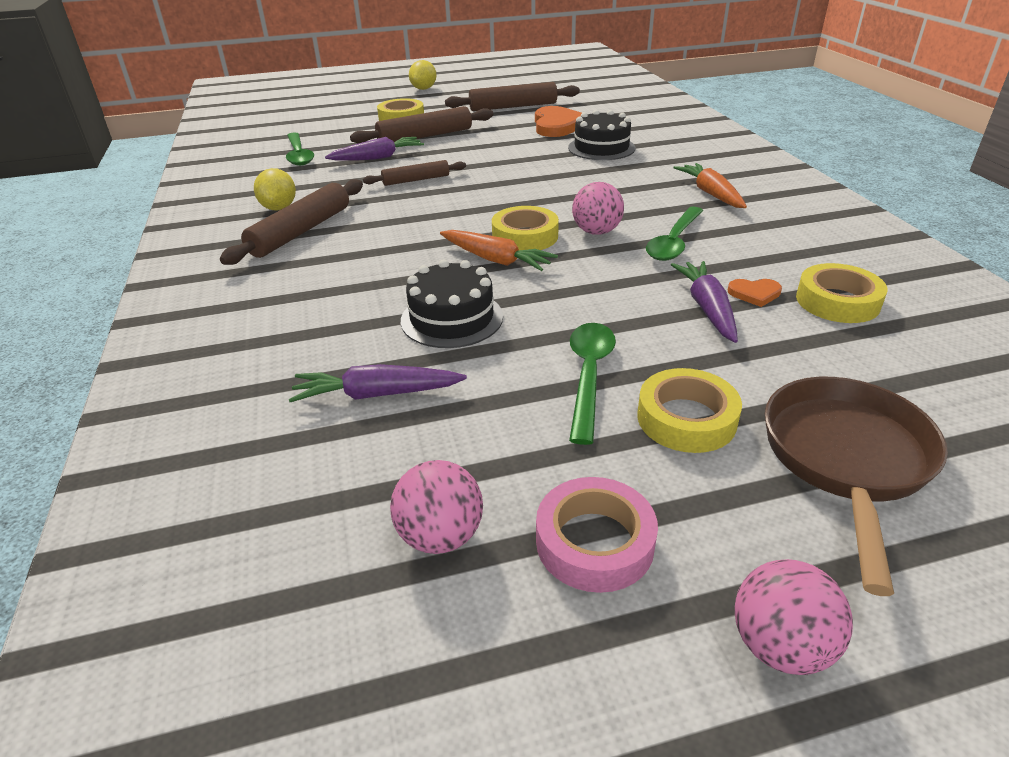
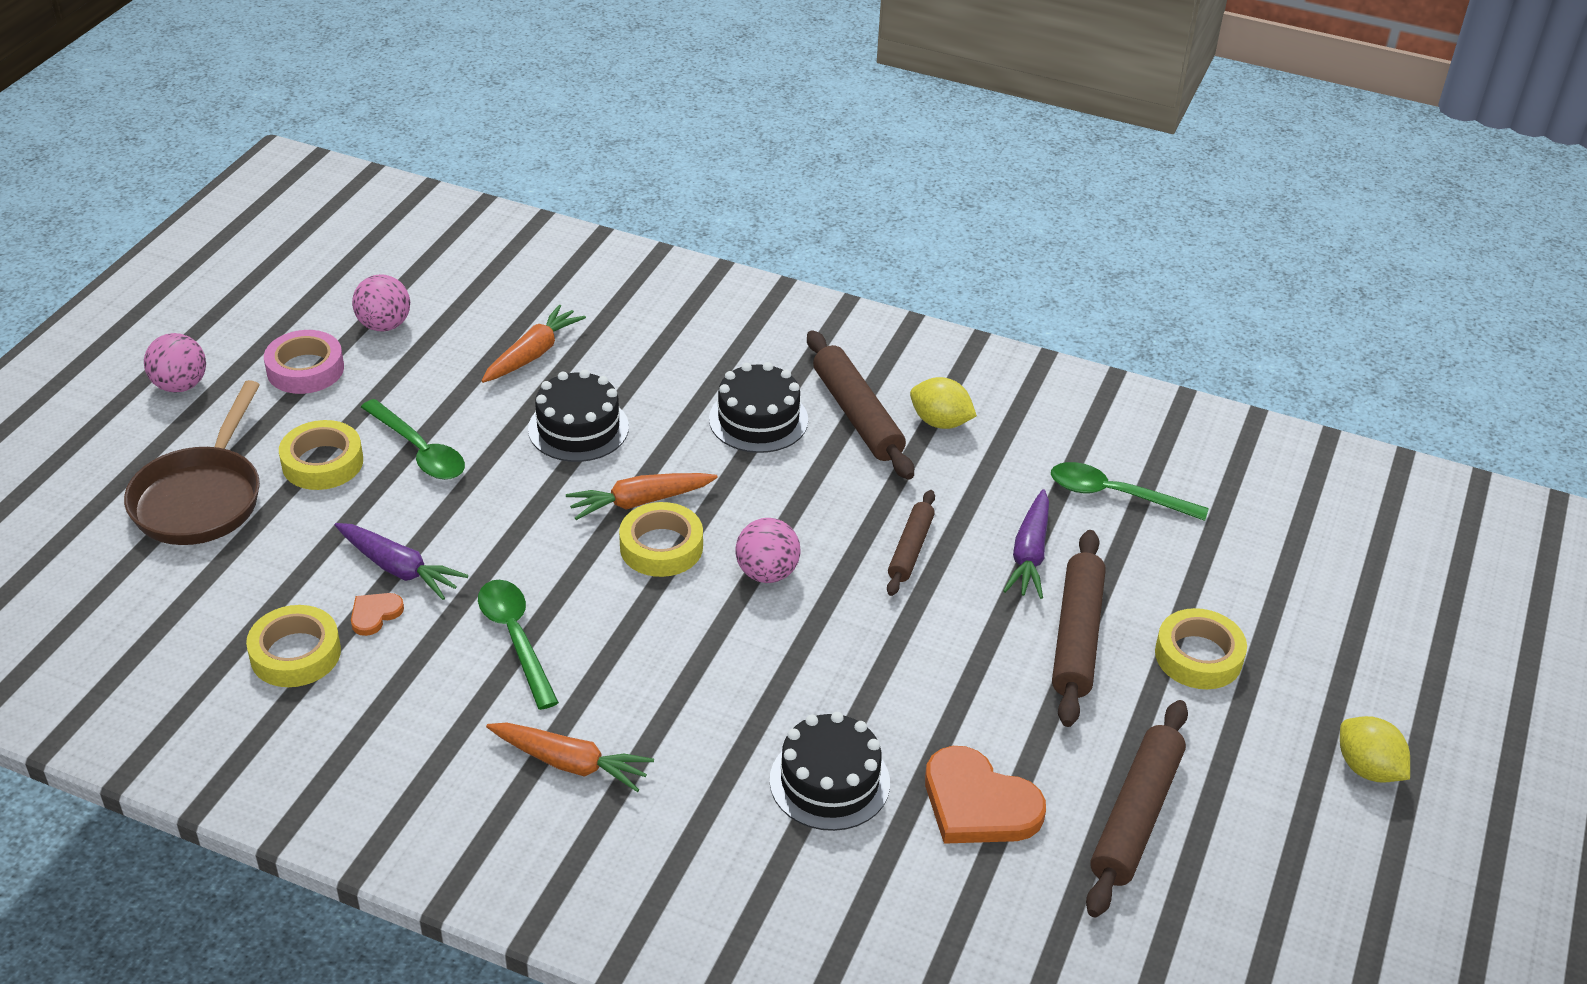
camera: 125 degrees right, 5 degrees up
(347, 258) = (758, 419): none -> black cake
(377, 394) = (533, 354): purple carrot -> orange carrot
(596, 232) = (606, 601): pink ball -> pink ball (767, 573)
(845, 460) = (201, 498): brown pan -> brown pan turned 45 degrees clockwise

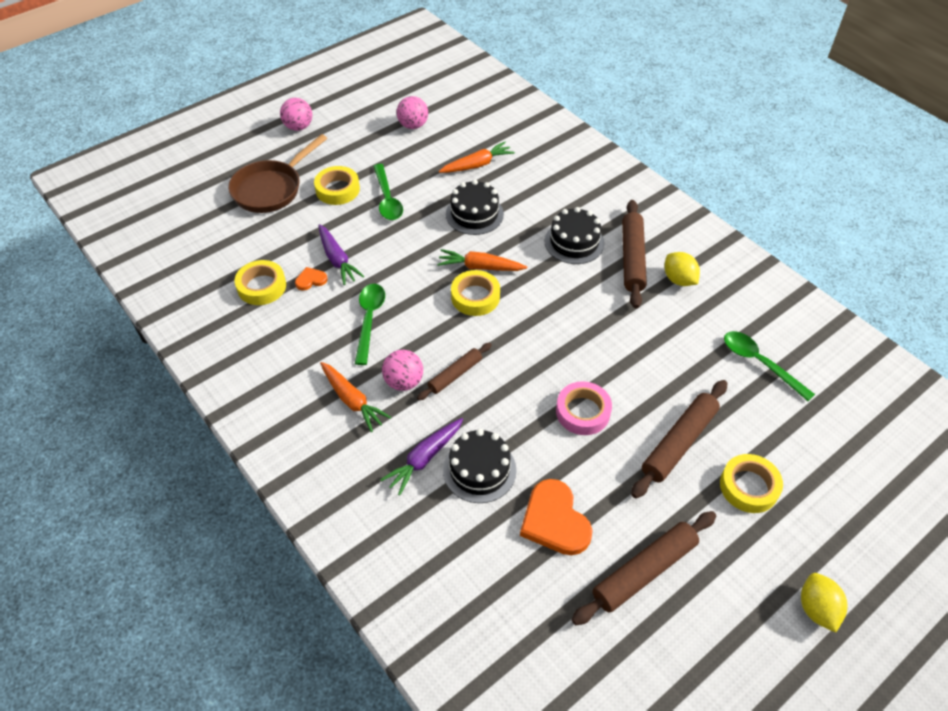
camera: 30 degrees right, 10 degrees up
(305, 369) = (361, 137): pink tape -> pink tape (583, 412)
(767, 573) = (522, 333): pink ball -> pink ball (404, 382)
(910, 549) = (612, 350): brown rolling pin -> brown rolling pin (455, 375)
(1029, 554) = (682, 380): purple carrot -> purple carrot (424, 458)

